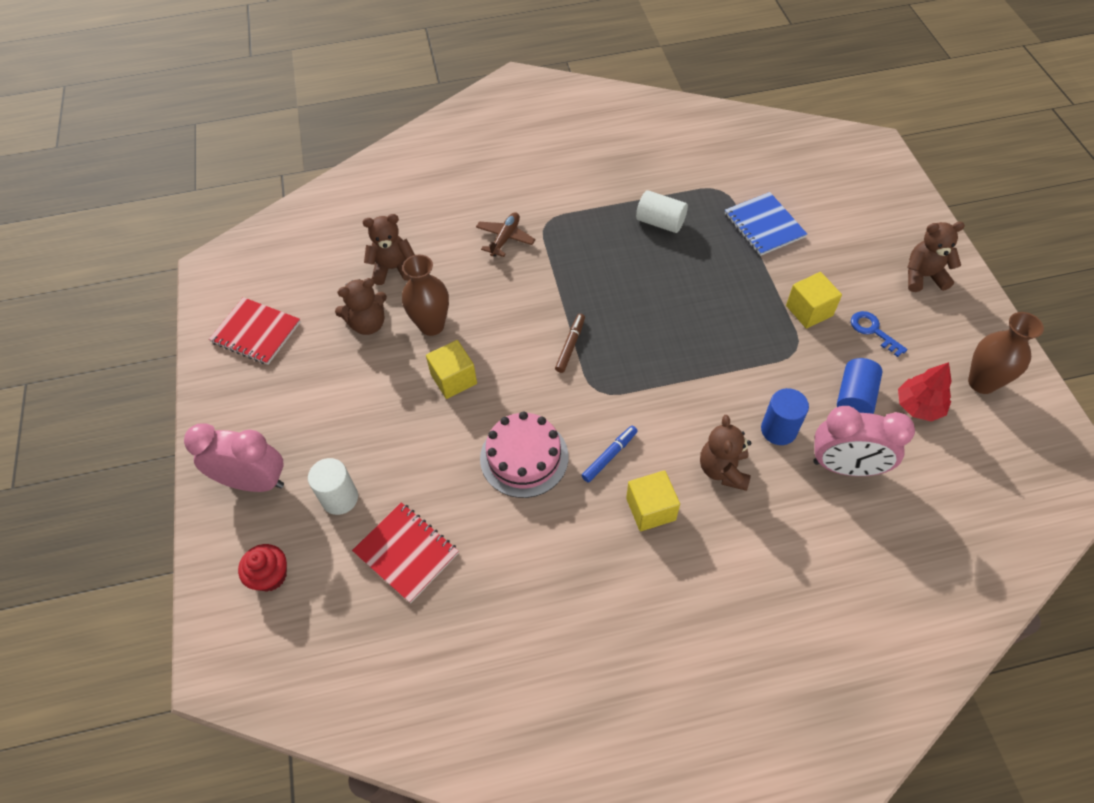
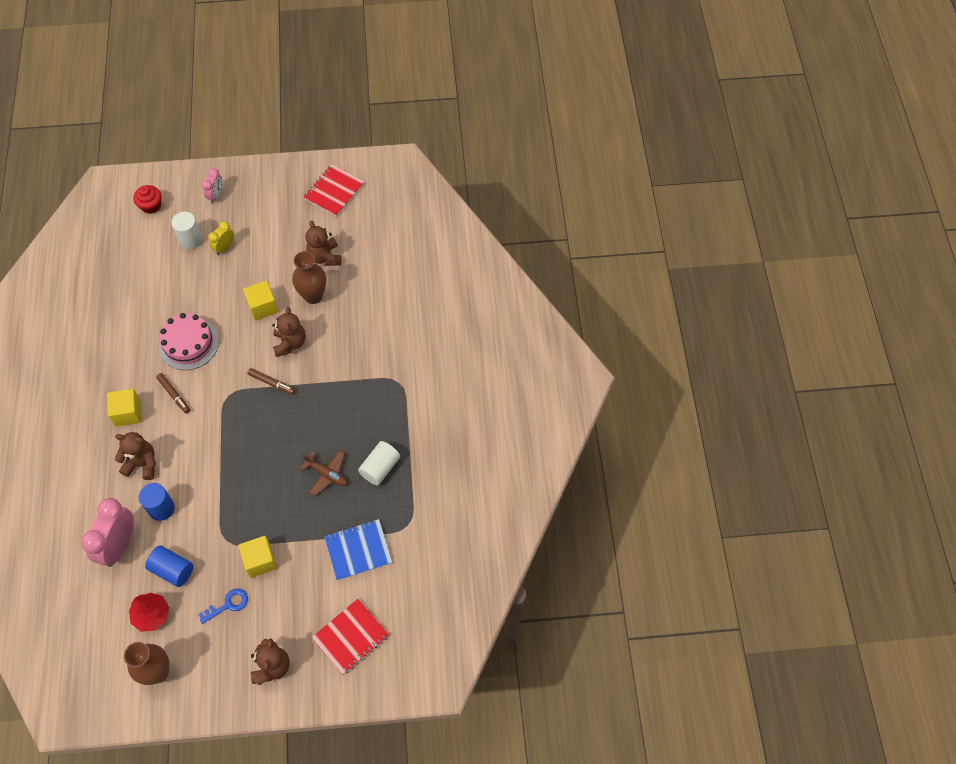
camera: 95 degrees right, 5 degrees up
(254, 482) = (216, 195): pink clock -> pink clock, size x0.53
(354, 448) = (224, 247): none -> yellow clock
(393, 269) = (373, 273): brown teddy bear -> brown teddy bear (290, 343)
(406, 553) = (143, 274): red notebook -> red notebook (350, 637)
(505, 238) = (387, 351): brown plane -> brown plane (327, 474)
(609, 456) = (174, 394): blue marker -> brown marker

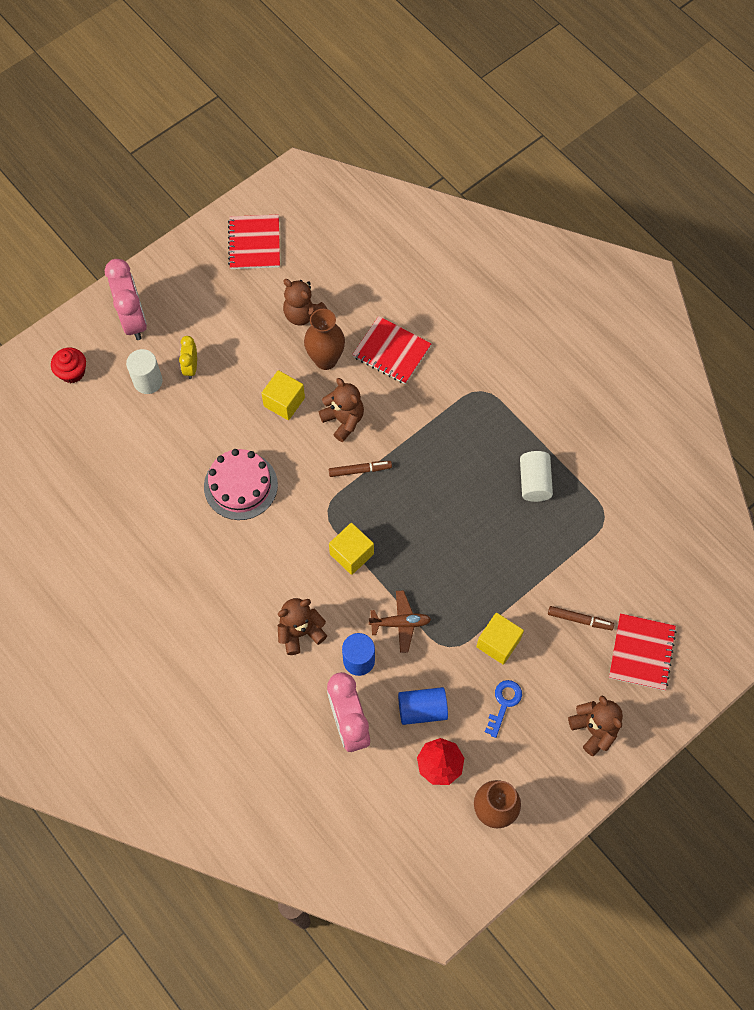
camera: 35 degrees left, 5 degrees up
(128, 413) = (240, 593): yellow cube -> yellow cube (351, 554)
(174, 394) = (271, 544): brown marker -> brown marker (579, 619)
(216, 195) = (133, 320): pink clock -> pink clock, size x1.88
(327, 474) = (490, 521): brown plane -> brown plane (400, 623)
(358, 550) = (580, 570): blue notebook -> none
(361, 317) = (391, 351): none -> red notebook

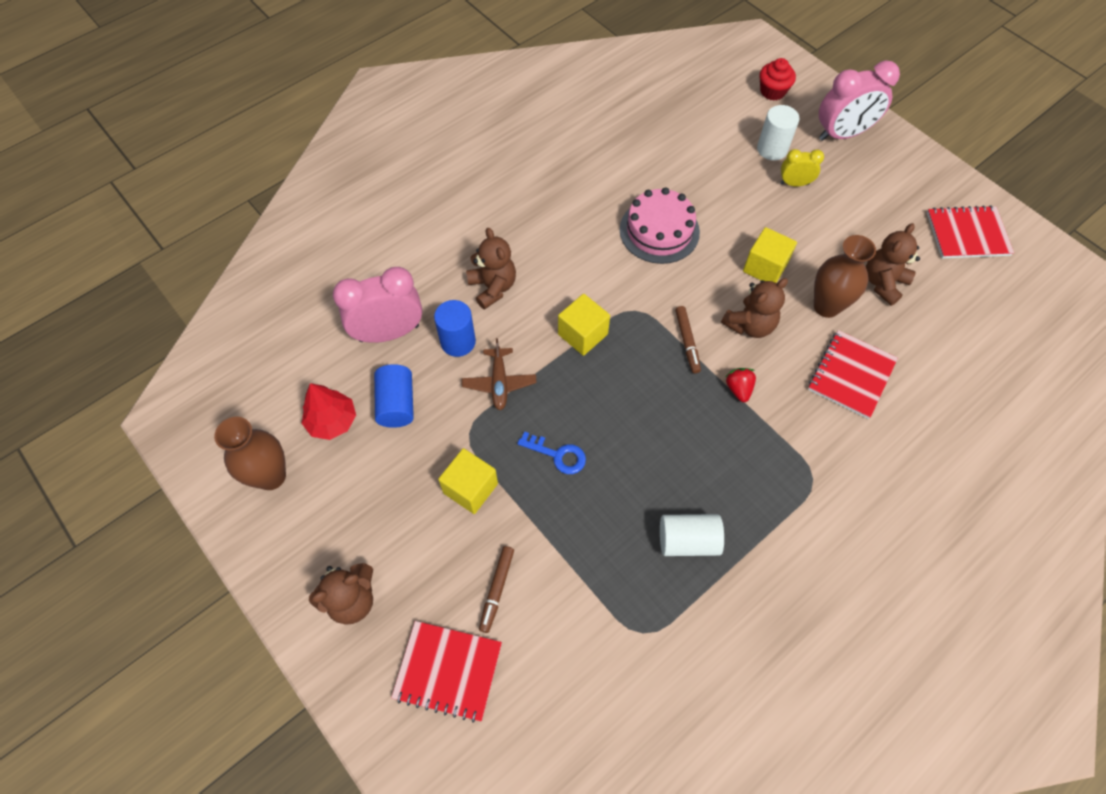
camera: 90 degrees right, 5 degrees down
(405, 435) = (738, 389): none -> red strawberry
(504, 703) = (395, 492): blue key -> blue key (557, 455)

